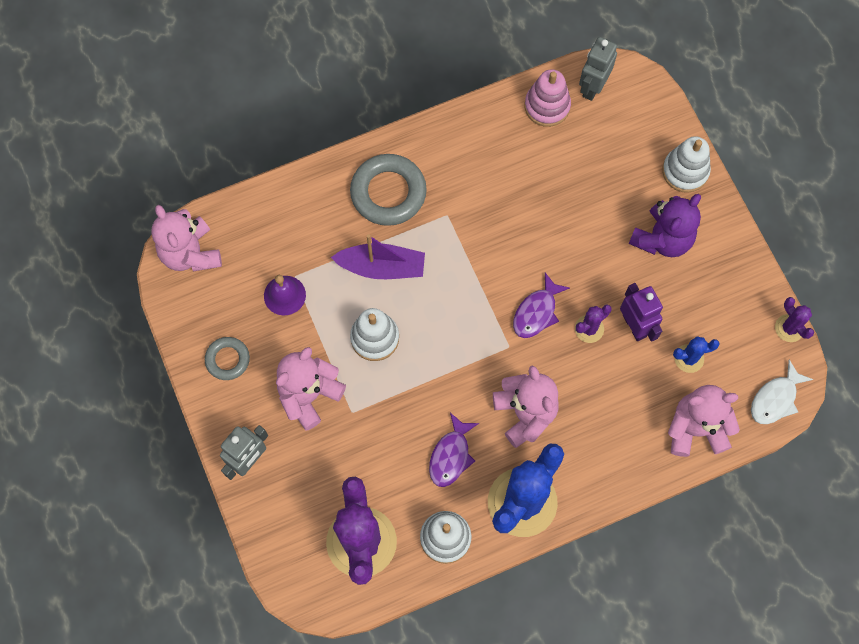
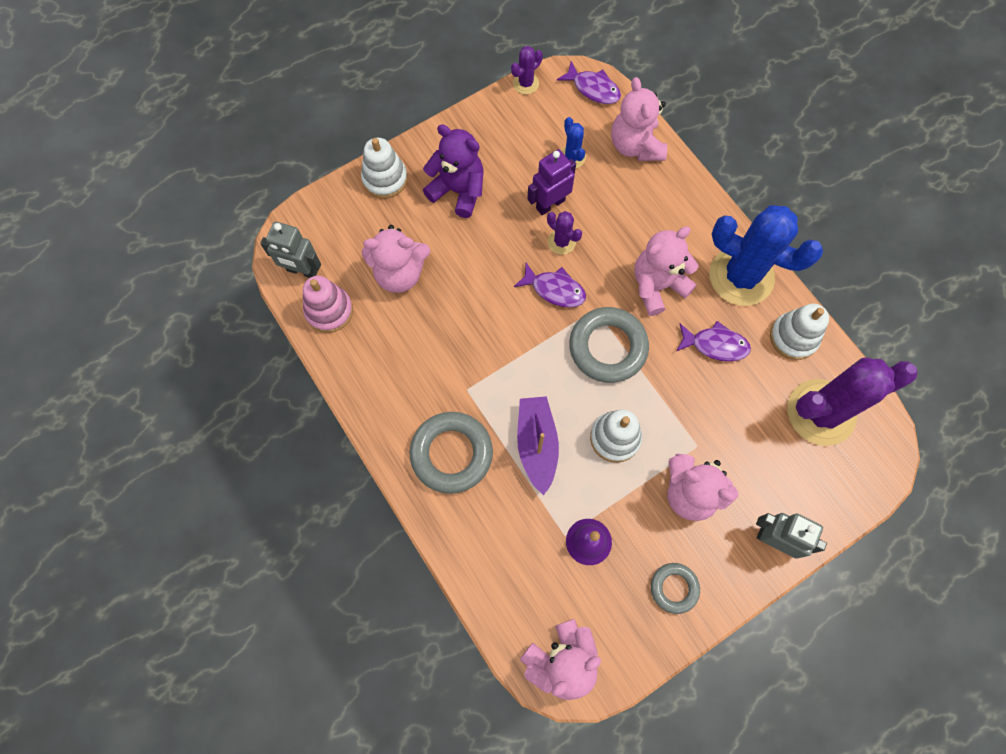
camera: 100 degrees left, 0 degrees up
(466, 350) = (607, 347): none -> grey ring
(576, 172) = (399, 273): none -> pink teddy bear
(775, 399) = (593, 89): white fish -> purple fish

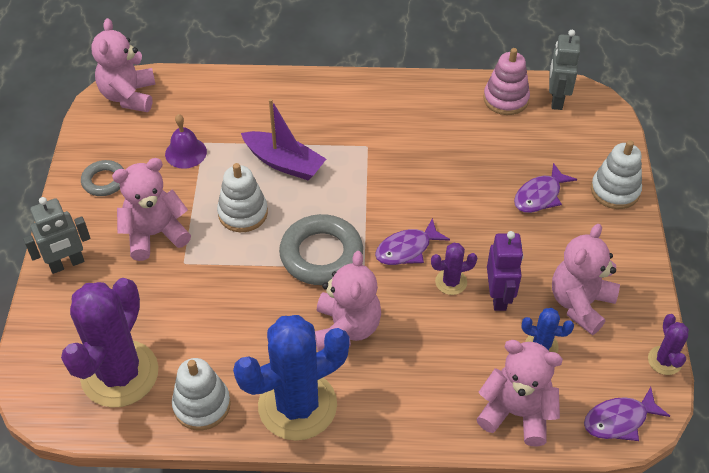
camera: 125 degrees right, 20 degrees down
(302, 271) = (556, 99): grey robot -> grey robot turned 45 degrees counterclockwise
(399, 273) = (507, 155): pink teddy bear -> pink teddy bear (580, 304)
(451, 454) = (324, 112): grey ring -> none
(458, 191) = (564, 235): purple teddy bear -> none
(715, 345) = (252, 335): purple fish -> purple fish (540, 196)

